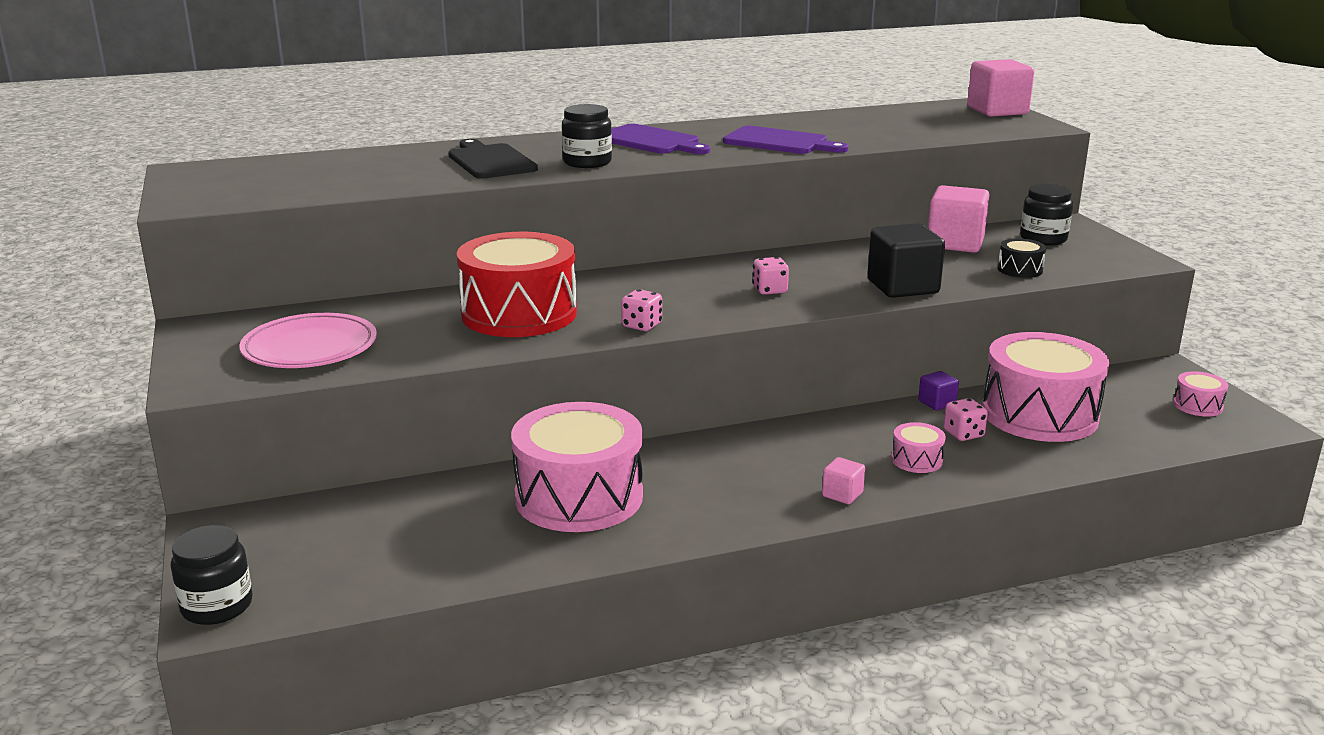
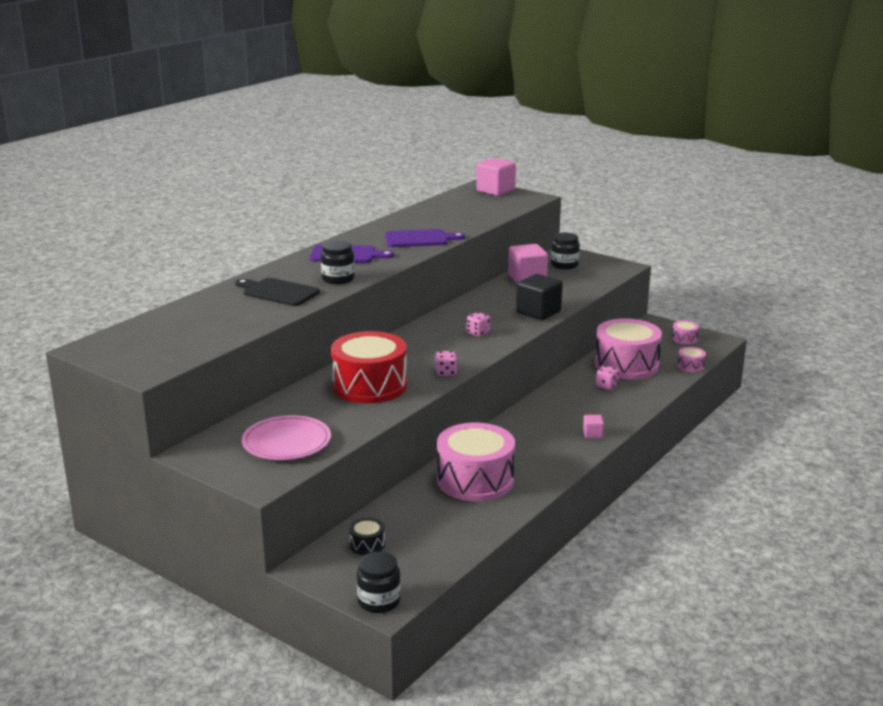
camera: 35 degrees left, 0 degrees up
(916, 460) = (602, 406): pink drum -> pink drum (690, 366)
(937, 403) = (575, 373): purple cube -> none
(1020, 269) = (578, 287): black drum -> black drum (367, 544)

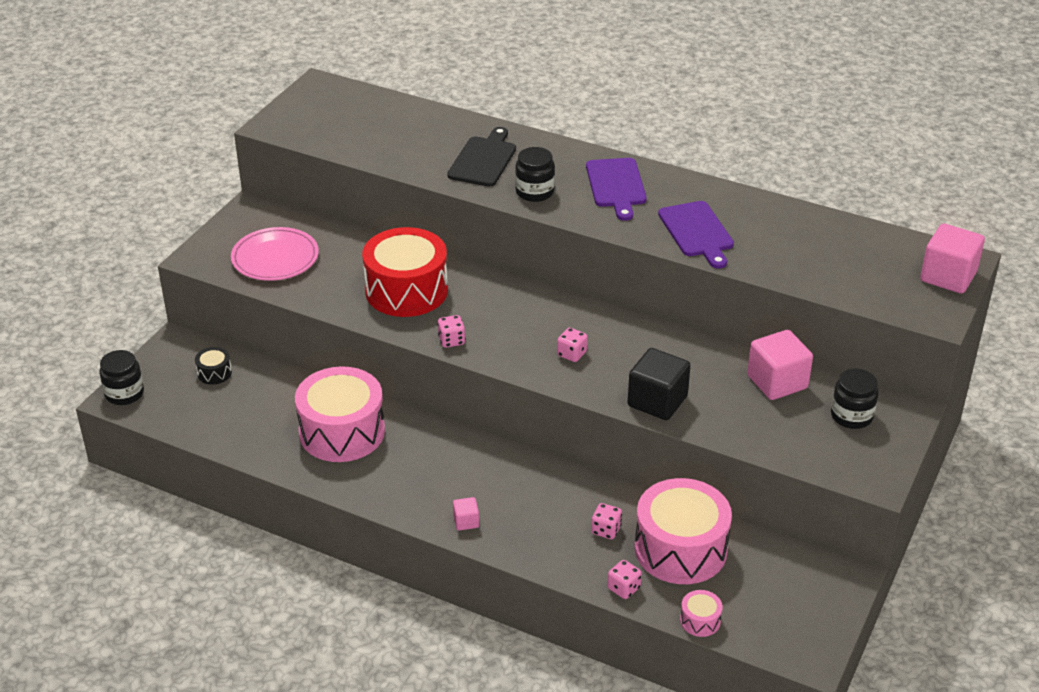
camera: 80 degrees right, 15 degrees up
(662, 386) = (623, 588): none -> pink dice
(684, 339) = (800, 615): pink drum -> none

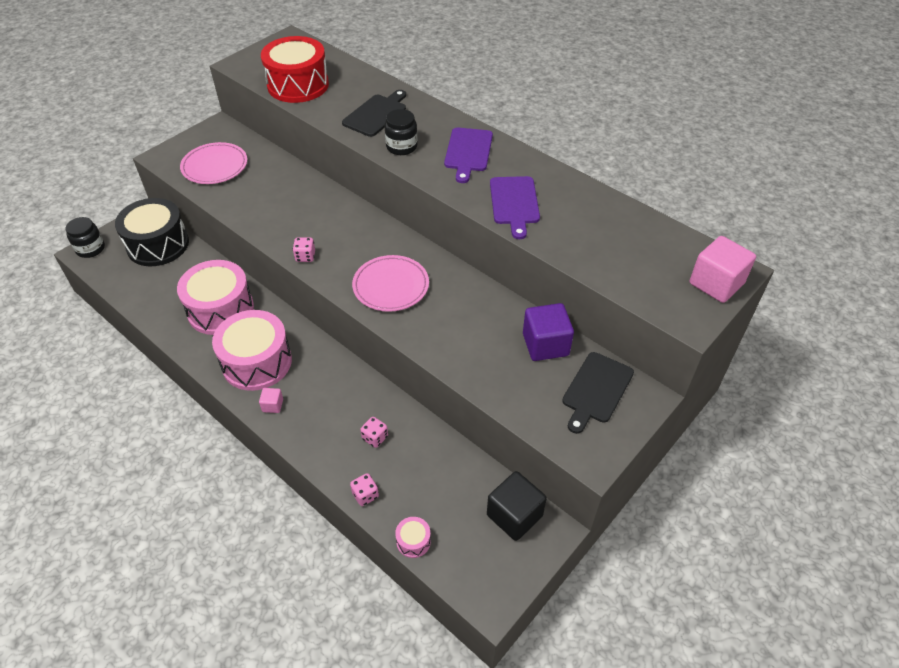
camera: 15 degrees right, 10 degrees up
(214, 373) = (158, 245): black drum -> black drum, size x2.39
(406, 290) = (294, 209): red drum -> red drum (298, 85)
(571, 354) = (391, 286): pink dice -> pink plate
(657, 401) = (439, 342): black cube -> black cube (514, 515)
(680, 549) = (426, 469): pink drum -> pink drum (257, 362)
(777, 382) = (545, 344): pink cube -> purple cube
(851, 416) = (596, 390): black jar -> black cutting board

